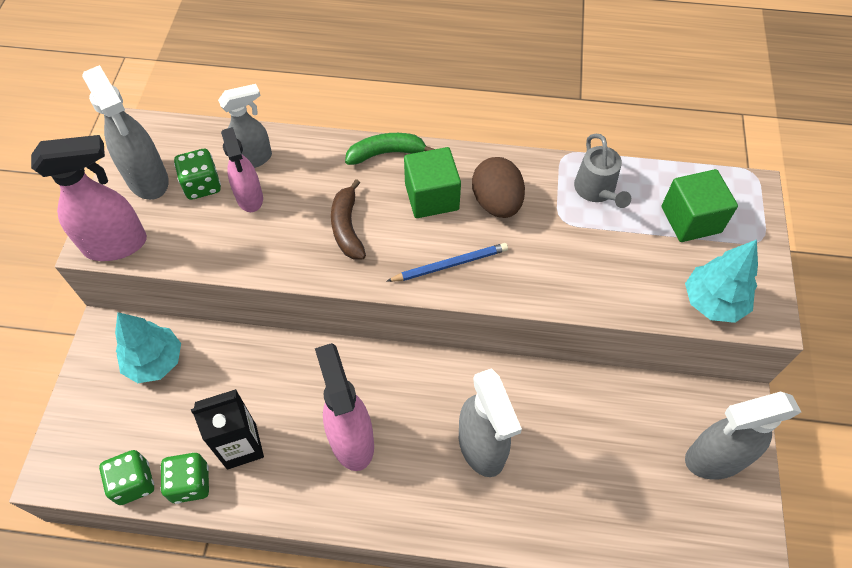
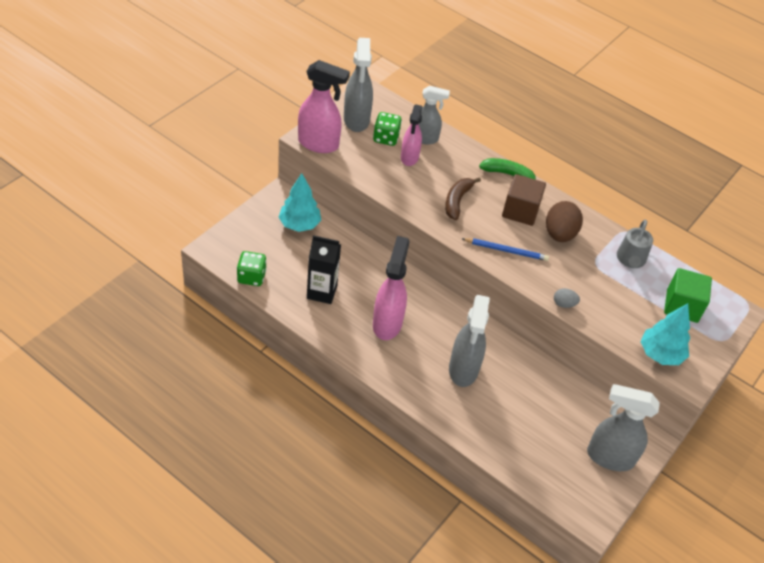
camera: 25 degrees right, 10 degrees down
(190, 483) = (282, 294): green dice -> none
(431, 197) = (520, 211): green cube -> brown cube
(564, 300) = (564, 304): none -> grey egg

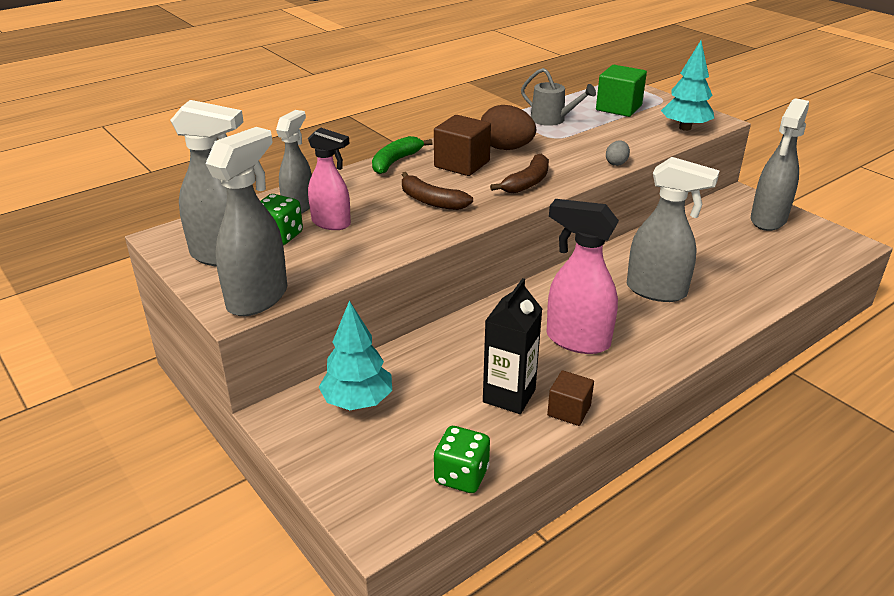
camera: 70 degrees left, 15 degrees down
(315, 321) = (569, 410): none -> brown cube
(319, 144) = (258, 298): pink spray bottle -> grey spray bottle
(506, 250) = (527, 182): blue pencil -> brown banana

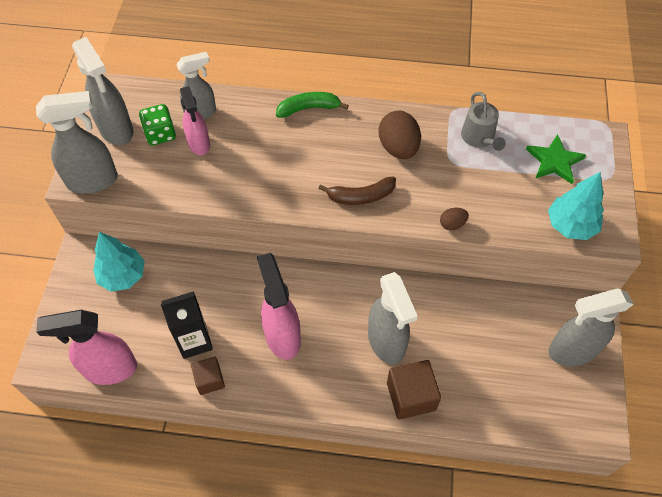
camera: 45 degrees right, 25 degrees up
(431, 201) = (278, 167): brown banana -> none
(461, 476) = (110, 369): green dice -> pink spray bottle
(462, 164) = (346, 143): brown cube -> brown cube (411, 396)
(616, 163) = (452, 224): grey egg -> brown egg
(618, 108) = (554, 161): green cube -> green star

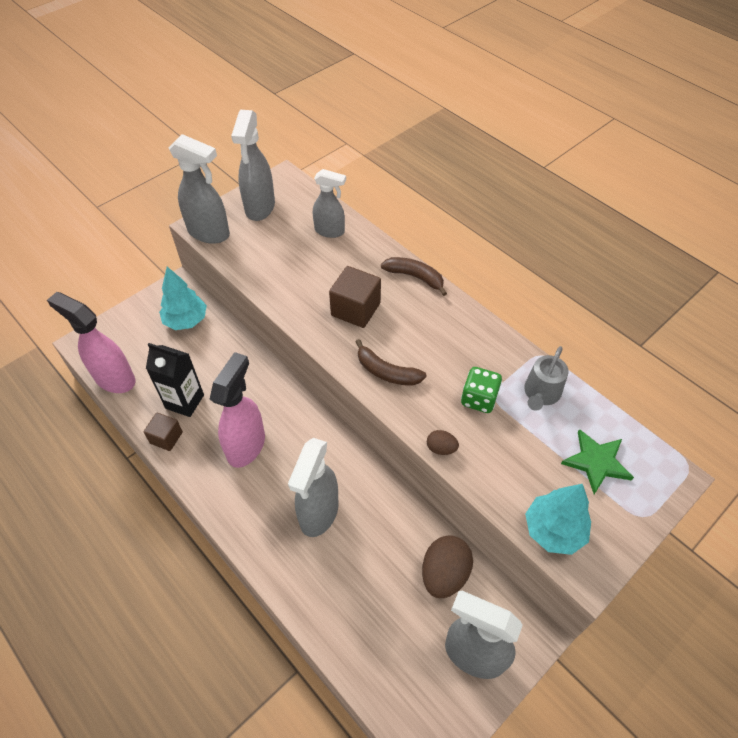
camera: 40 degrees right, 5 degrees down
(160, 134) = (286, 229): green dice -> green dice (479, 399)
(199, 144) = (305, 253): pink spray bottle -> none
(308, 108) = (415, 277): green banana -> brown banana
(398, 148) = (458, 354): brown egg -> brown egg (444, 574)
(411, 396) = (294, 572): brown cube -> brown cube (355, 309)

